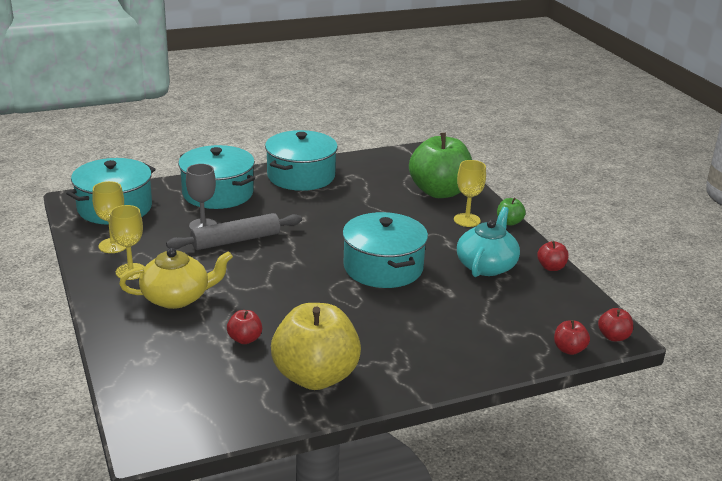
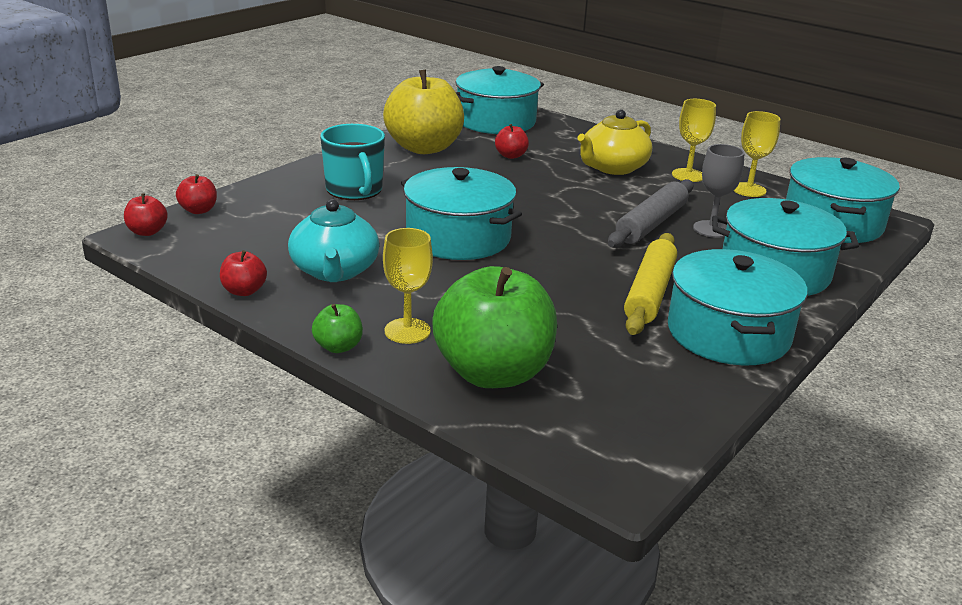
camera: 150 degrees right, 0 degrees up
(190, 401) = (496, 121): none -> turquoise pot
(310, 202) = (649, 293): none -> yellow rolling pin
(426, 336) = (354, 190): none -> turquoise mug

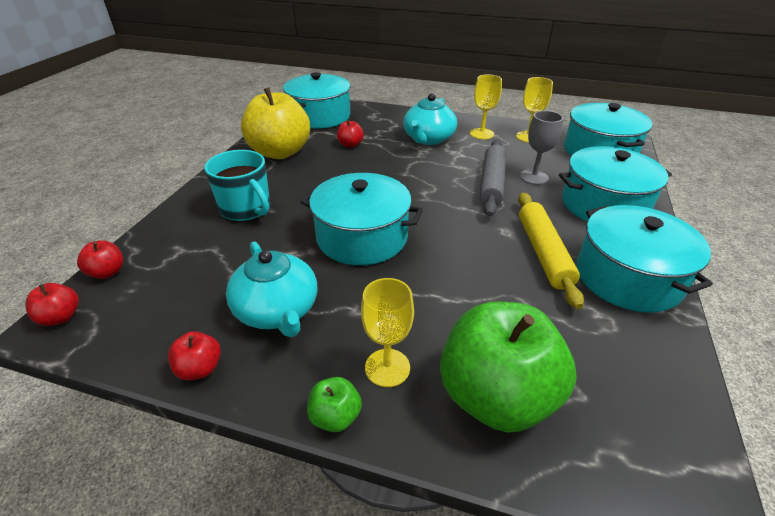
camera: 20 degrees left, 10 degrees up
(613, 167) = (428, 139): yellow teapot -> turquoise teapot

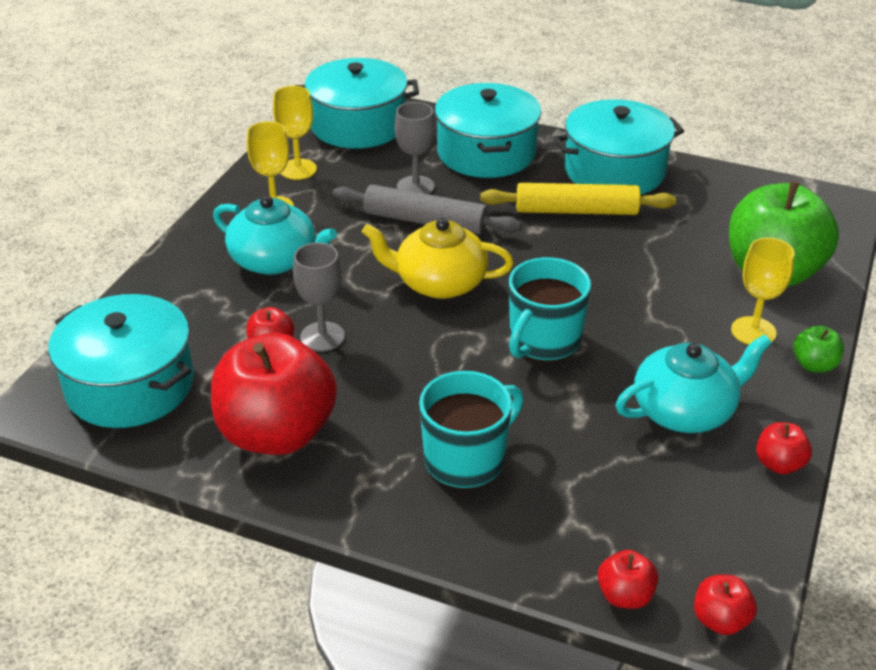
camera: 85 degrees left, 0 degrees up
(280, 152) = (277, 433): yellow apple -> red apple
(360, 157) = (322, 336): none -> grey goblet
(362, 237) = (543, 341): turquoise pot -> turquoise mug
(421, 192) = (439, 283): none -> yellow teapot

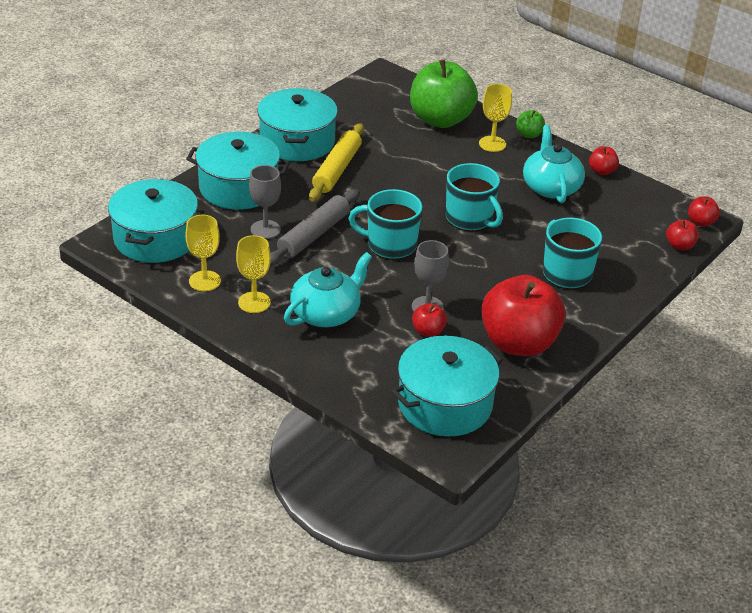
camera: 75 degrees left, 0 degrees up
(439, 283) = (390, 245): yellow teapot -> turquoise mug

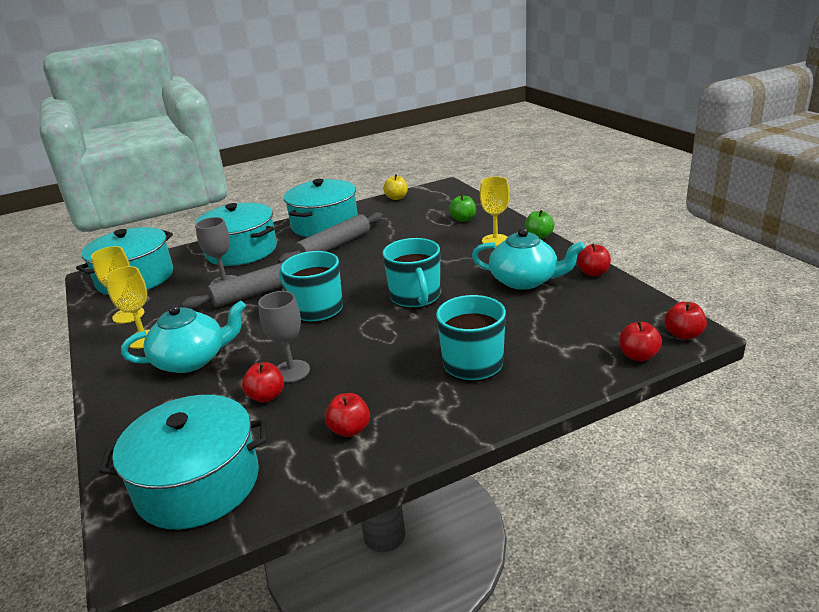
camera: 30 degrees right, 10 degrees down
(337, 170) = (334, 246): yellow rolling pin -> grey rolling pin
(344, 95) = (396, 198): none -> yellow apple
(440, 120) = (463, 219): green apple -> green apple, size x0.42
(518, 343) = (350, 429): red apple -> red apple, size x0.42
(551, 187) = (524, 280): turquoise teapot -> turquoise teapot turned 90 degrees clockwise

